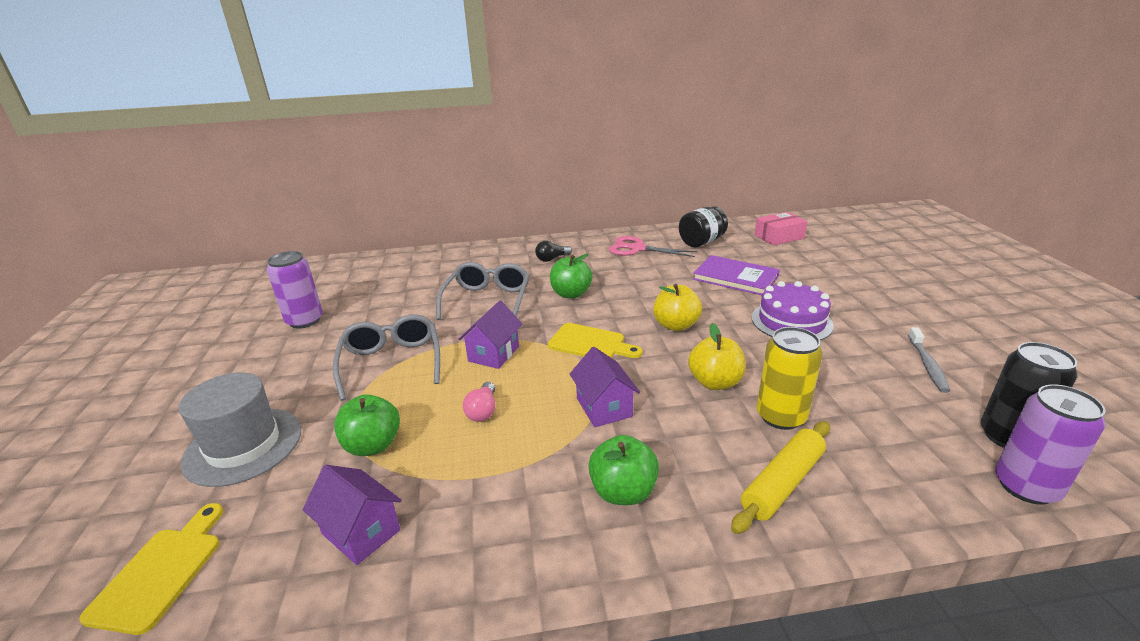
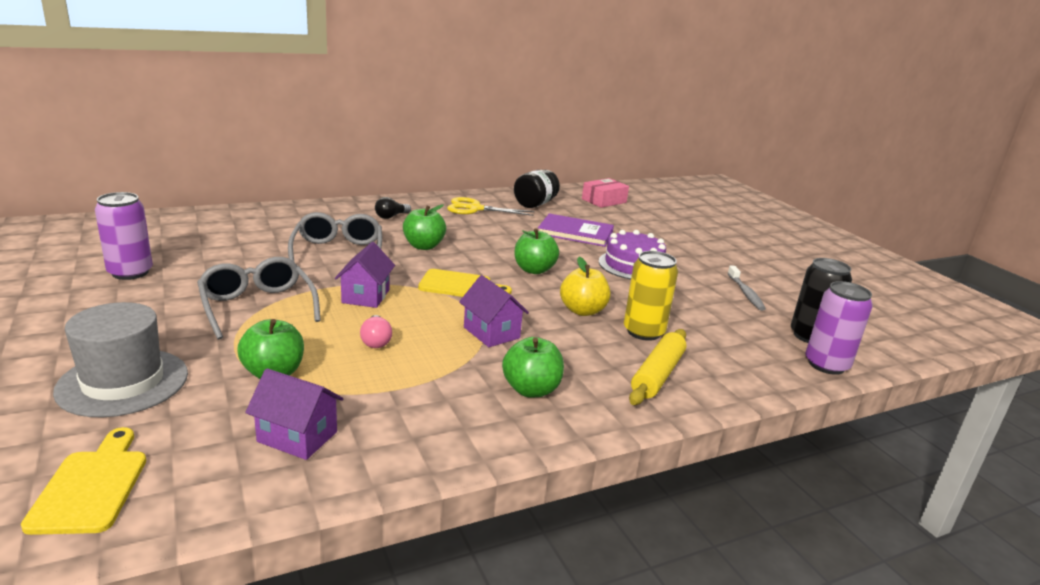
camera: 20 degrees left, 5 degrees down
(637, 249) = (475, 209): pink scissors -> yellow scissors
(675, 325) = (534, 270): yellow apple -> green apple

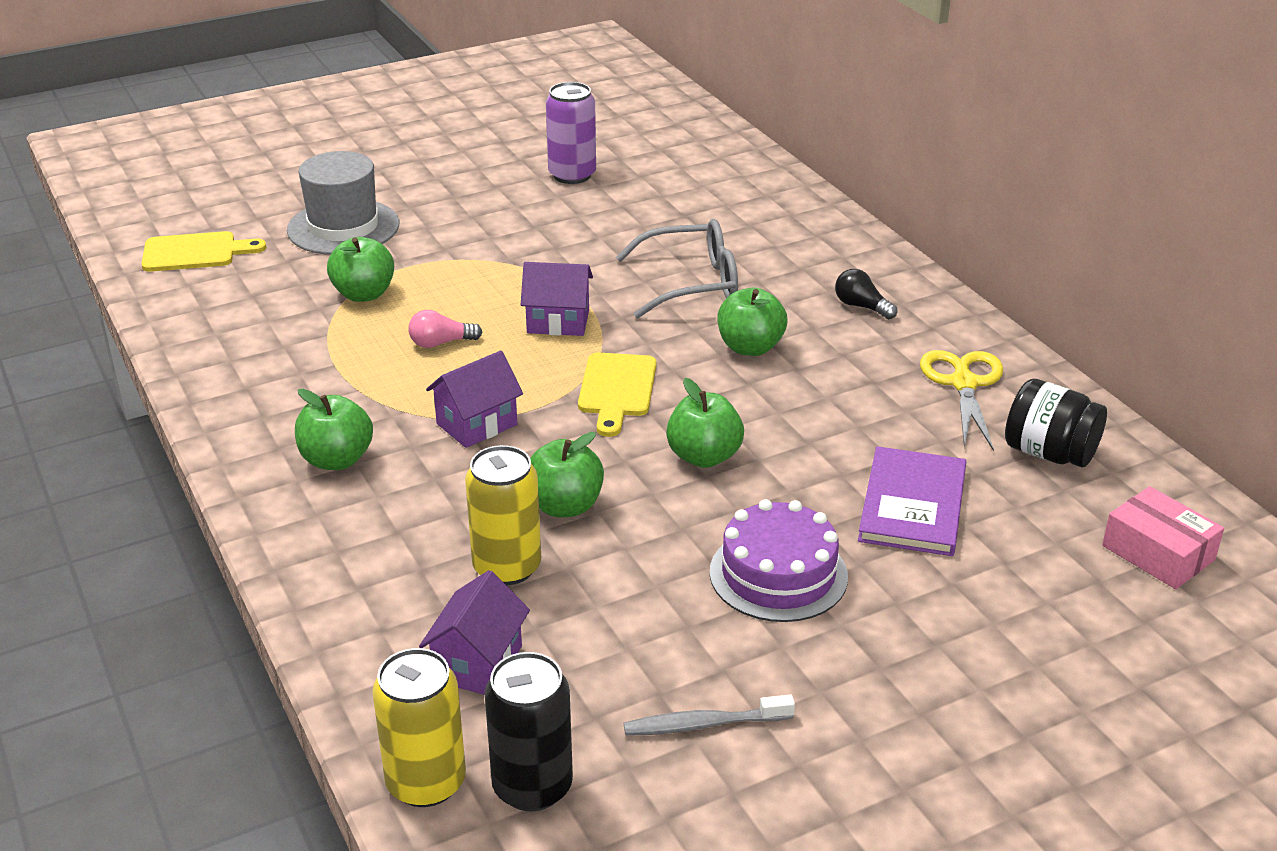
camera: 90 degrees right, 10 degrees up
(257, 306) = (510, 259): grey glasses -> none
(297, 436) = (252, 325): purple house -> purple house (478, 663)
(582, 311) = (564, 506): yellow apple -> green apple
(657, 375) = (378, 571): yellow rolling pin -> none
(826, 365) = (426, 782): purple can -> yellow can

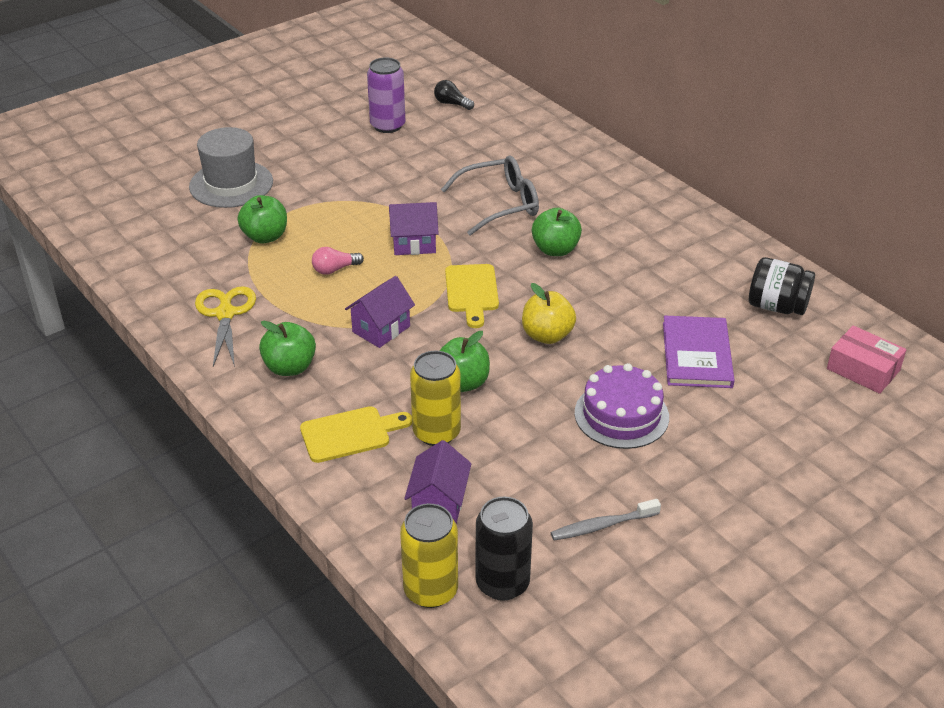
camera: 10 degrees left, 5 degrees up
(195, 252) = (126, 215): yellow cutting board -> yellow cutting board (350, 433)
(704, 457) = (547, 335): green apple -> yellow apple
(861, 306) = (623, 210): black light bulb -> black light bulb (452, 104)
(963, 383) = (708, 261): yellow scissors -> yellow scissors (225, 313)

